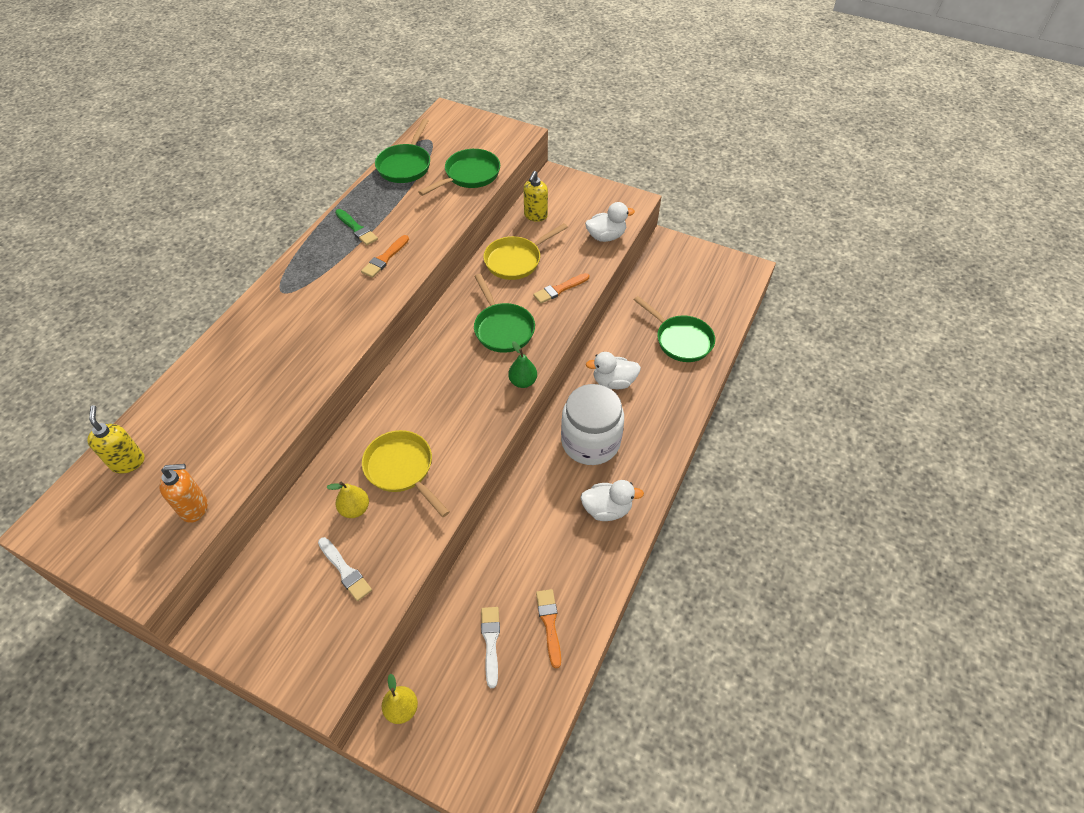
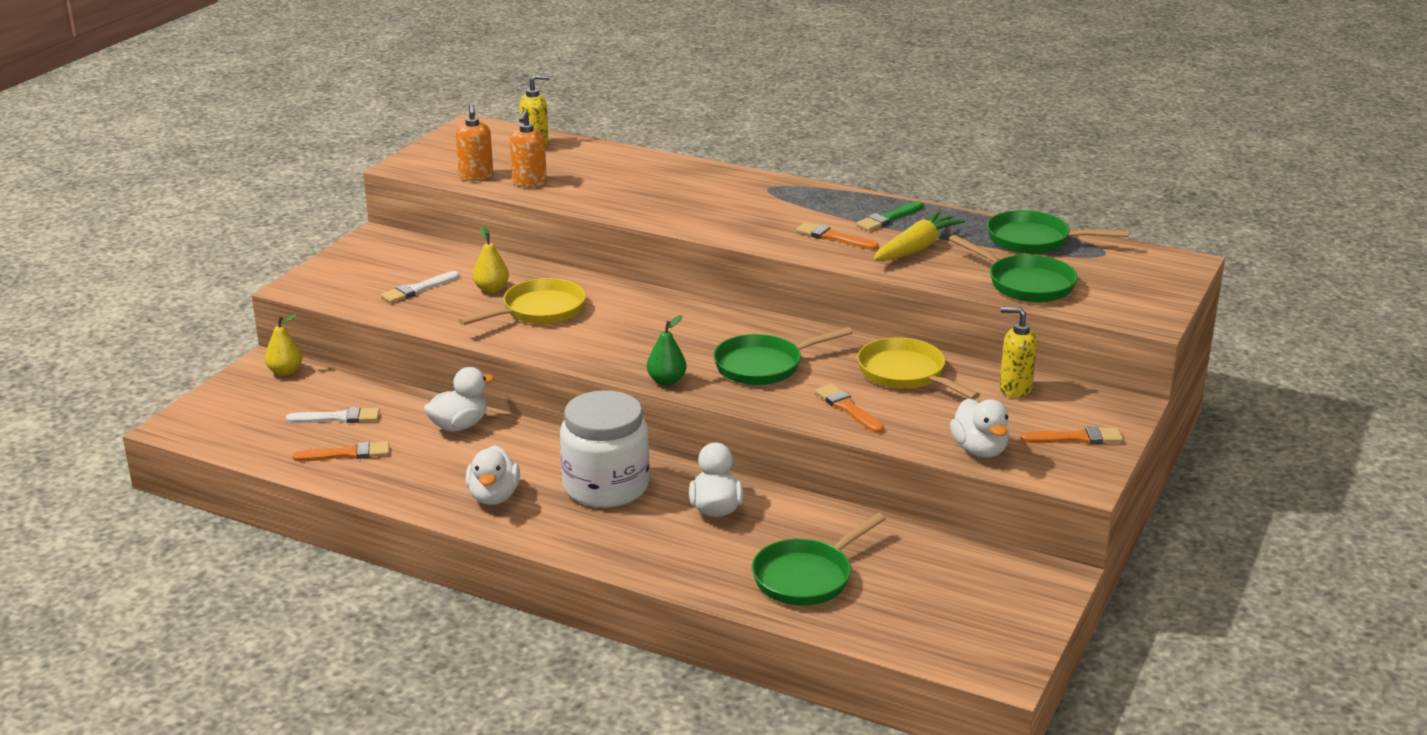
camera: 90 degrees right, 25 degrees down
(225, 460) = (529, 183): none -> orange soap dispenser
(409, 218) = (916, 248): none -> yellow carrot
(506, 544) = (459, 426): none -> white duck
(590, 198) = (1076, 438): none -> orange brush

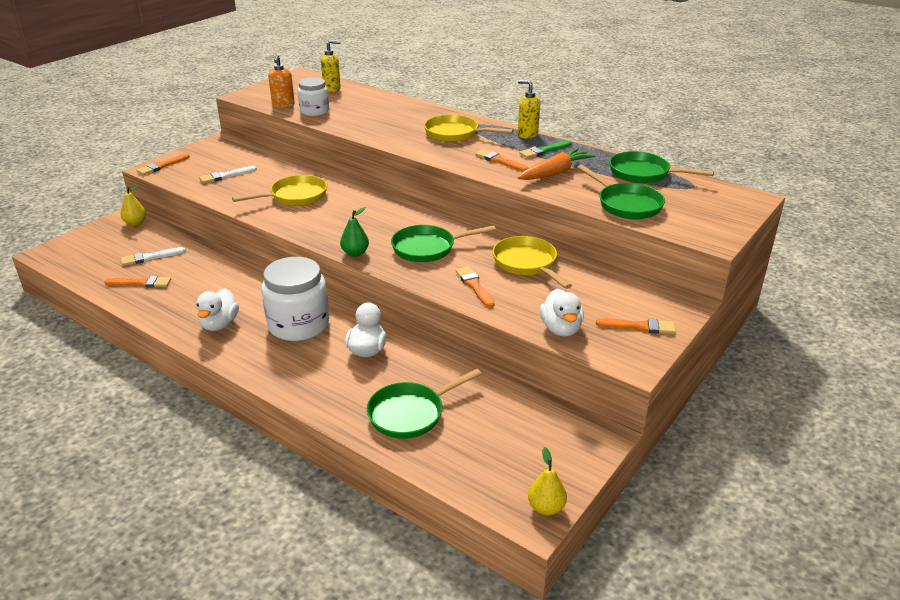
camera: 10 degrees right, 5 degrees up
(310, 282) = (162, 166): none -> orange brush
(338, 418) = (150, 257): white brush -> white brush turned 150 degrees clockwise
(459, 426) = (223, 270): white duck -> none
(491, 289) = (272, 179): yellow pear -> yellow pear (546, 508)
(529, 183) = (314, 111): orange soap dispenser -> white jar
(754, 203) = (455, 134): none -> yellow pan
(916, 248) = (555, 173): yellow carrot -> orange carrot
(1015, 389) = (604, 282): yellow soap dispenser -> yellow soap dispenser (527, 134)

